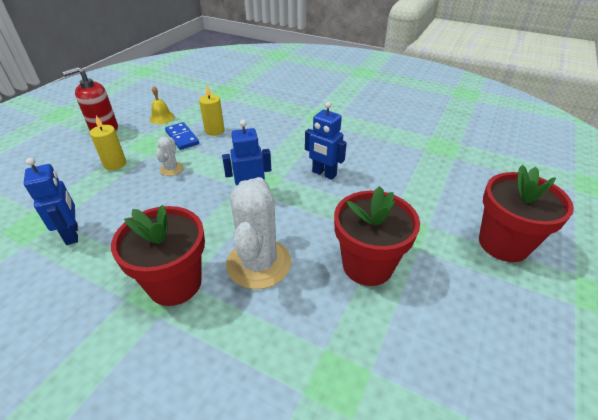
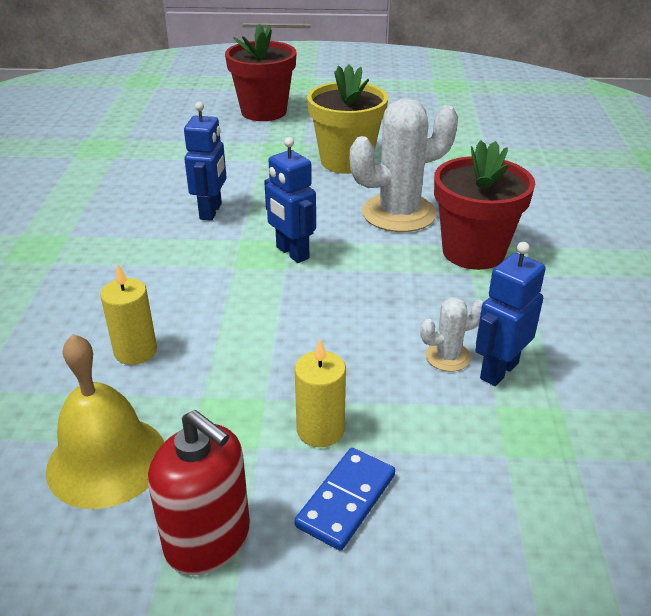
camera: 115 degrees left, 5 degrees down
(162, 118) = (107, 460): yellow bell -> yellow bell, size x1.80
(171, 169) = (287, 349): white cactus -> white cactus (447, 357)
(182, 137) = (181, 384): blue domino -> blue domino (346, 501)
(367, 265) = (346, 161): red flower pot -> yellow flower pot

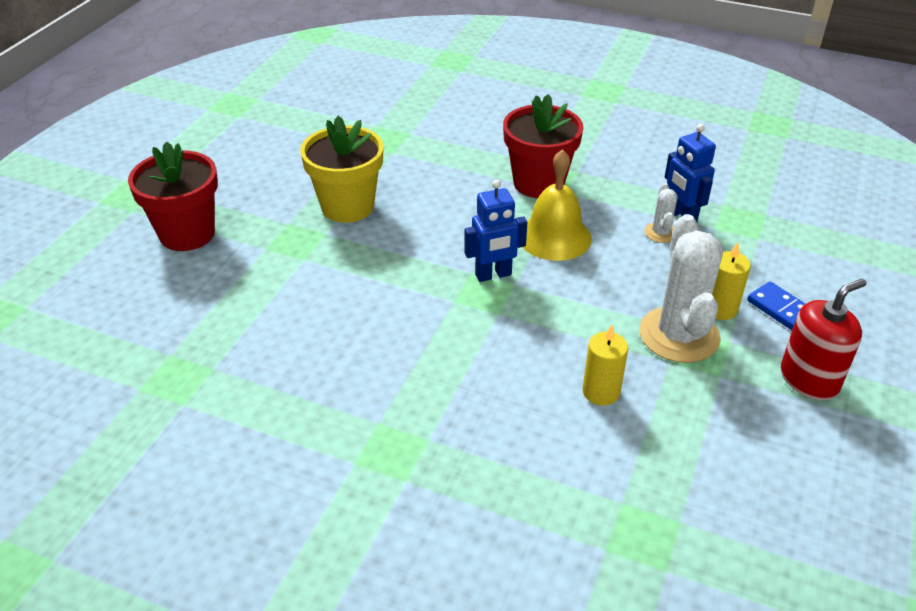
camera: 70 degrees left, 5 degrees up
(107, 460) = (728, 422): yellow bell -> yellow bell (554, 237)
(211, 211) = (391, 311): blue robot -> none
(399, 213) = (461, 202): white cactus -> white cactus (679, 335)

